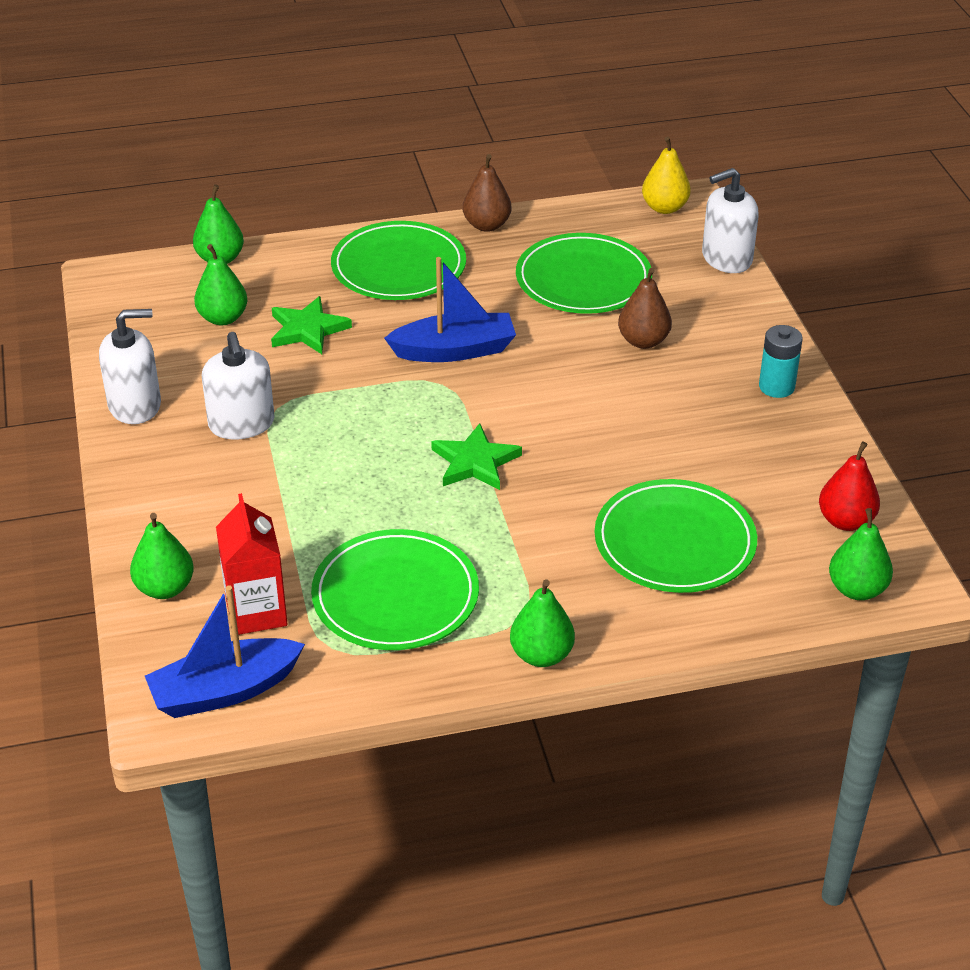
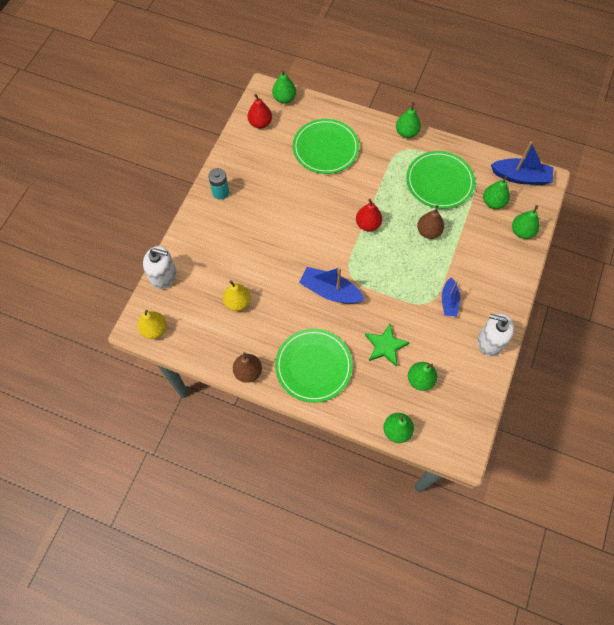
camera: 145 degrees left, 25 degrees up
(241, 424) = (449, 301): white soap dispenser -> blue boat
(256, 612) = (493, 202): red carton -> green pear
(475, 462) = (368, 224): green star -> red pear
(583, 279) = (237, 302): green plate -> yellow pear
(643, 341) = (247, 248): brown pear -> brown pear (428, 231)

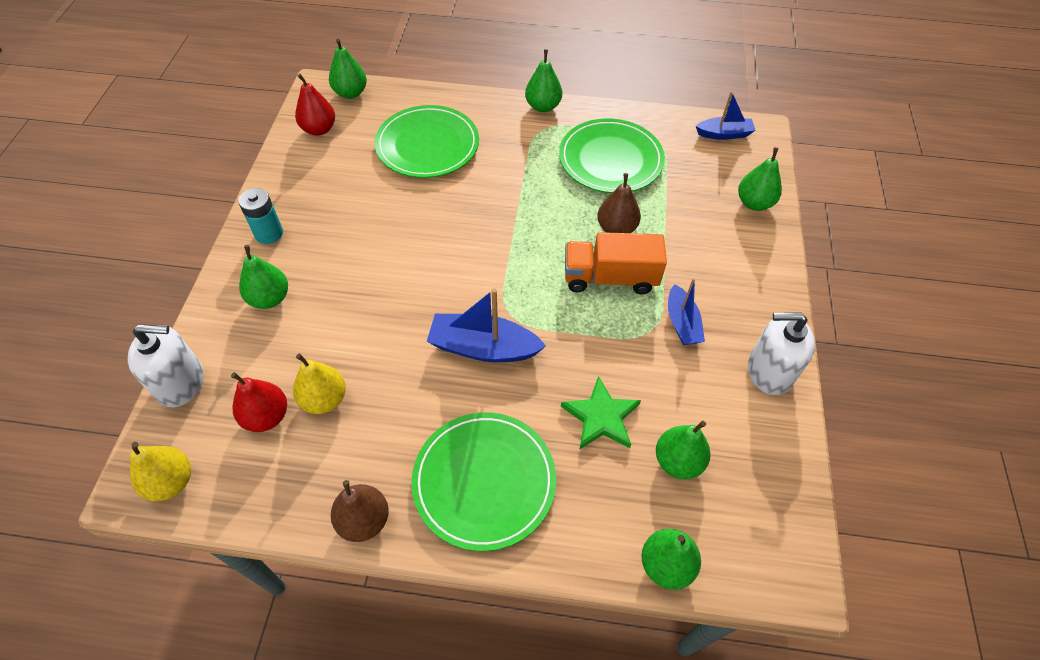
camera: 15 degrees left, 10 degrees down
(368, 224) = (519, 236): red pear -> red pear (267, 416)
(415, 263) = (610, 278): none -> orange truck
(493, 202) = (698, 172): green pear -> green pear (270, 298)
(520, 177) = (724, 134): blue boat -> blue boat, size x0.64

